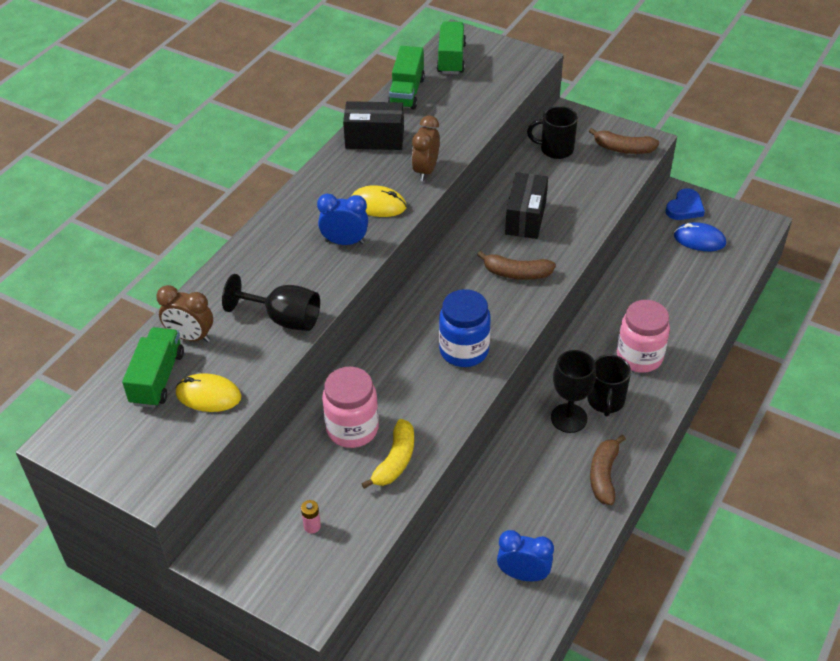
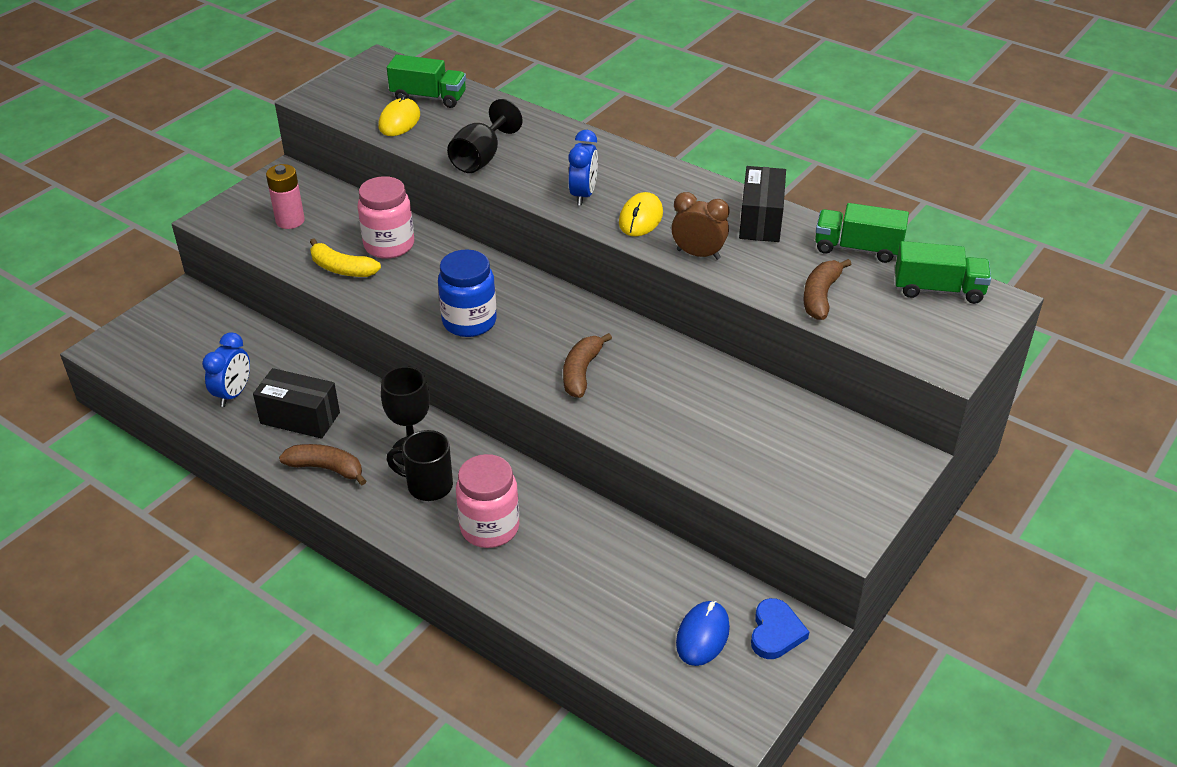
camera: 95 degrees right, 5 degrees down
(190, 337) = (473, 111): brown clock -> none
(312, 526) = (290, 221): pink battery -> pink battery, size x1.90
(525, 218) = (681, 390): black box -> black box (300, 418)
(555, 149) = (823, 434): black mug -> none
(623, 149) = (826, 506): brown banana -> brown banana (820, 296)
(685, 208) = (775, 632): blue heart -> blue heart turned 120 degrees counterclockwise

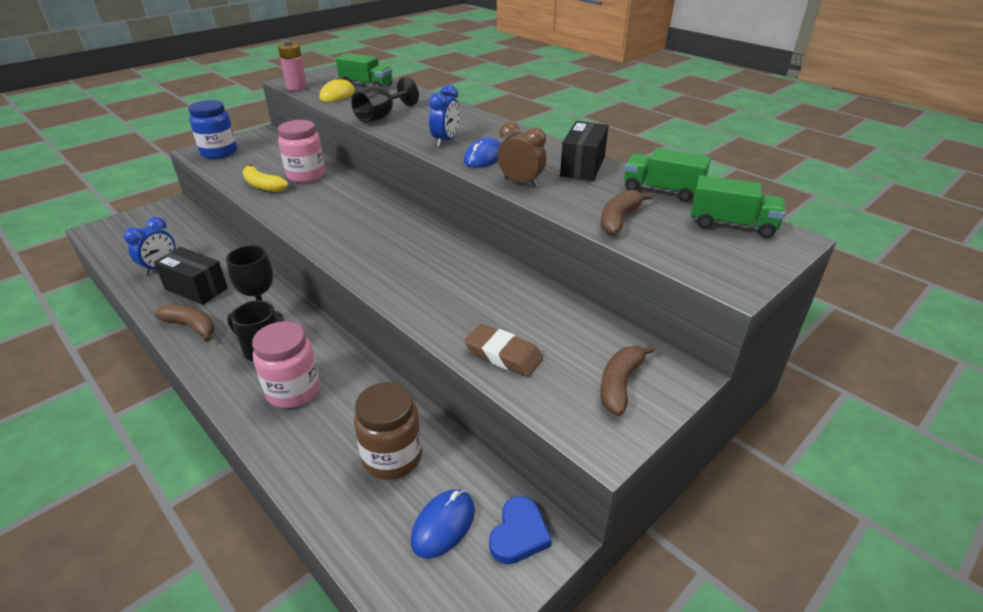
camera: 10 degrees right, 5 degrees down
(290, 221) = (248, 156): pink battery -> pink battery (296, 87)
(469, 322) = (335, 226): blue jar -> blue jar (219, 152)
(581, 372) = (405, 269): brown banana -> brown banana (620, 384)
(627, 581) = (392, 457): none -> brown jar
(641, 218) = (484, 157): yellow mouse -> blue mouse
(727, 462) = (503, 355): none -> brown eraser

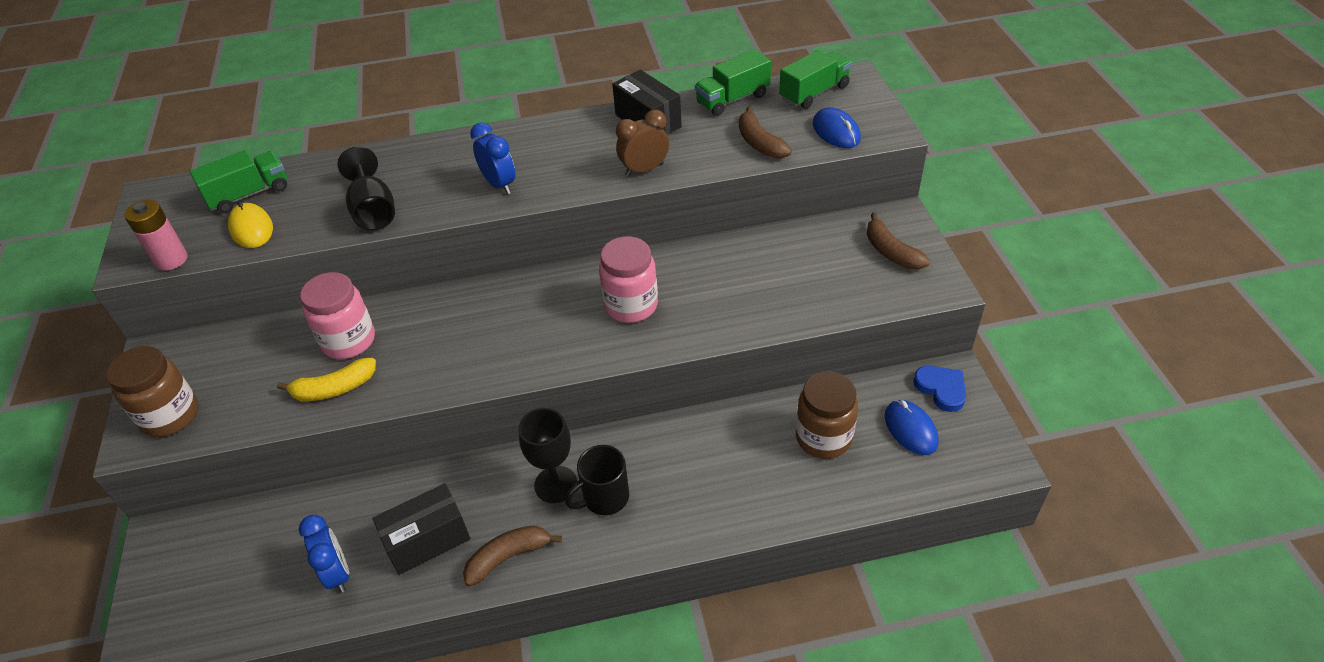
camera: 55 degrees left, 10 degrees up
(219, 152) = (170, 416): blue jar -> brown jar
(293, 391) = (690, 486): pink jar -> pink jar (631, 305)
(484, 157) = (567, 172): blue mouse -> blue mouse (836, 132)
(503, 355) = (816, 300): brown eraser -> none

